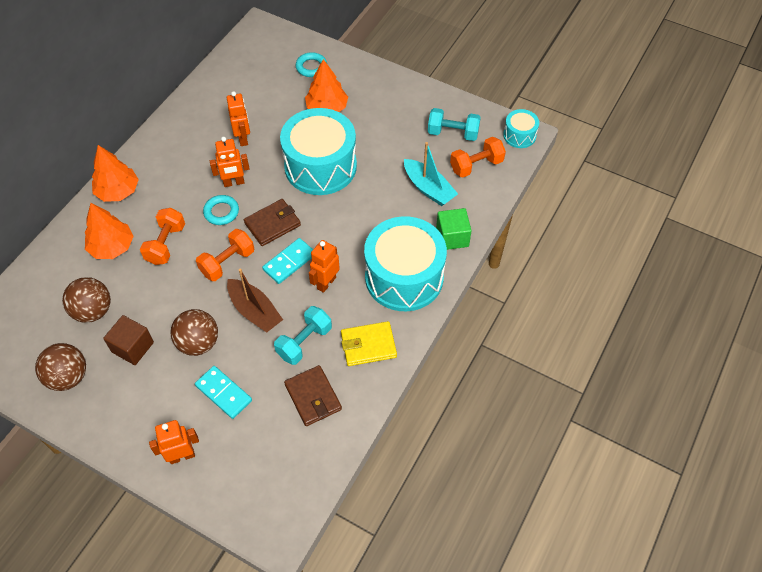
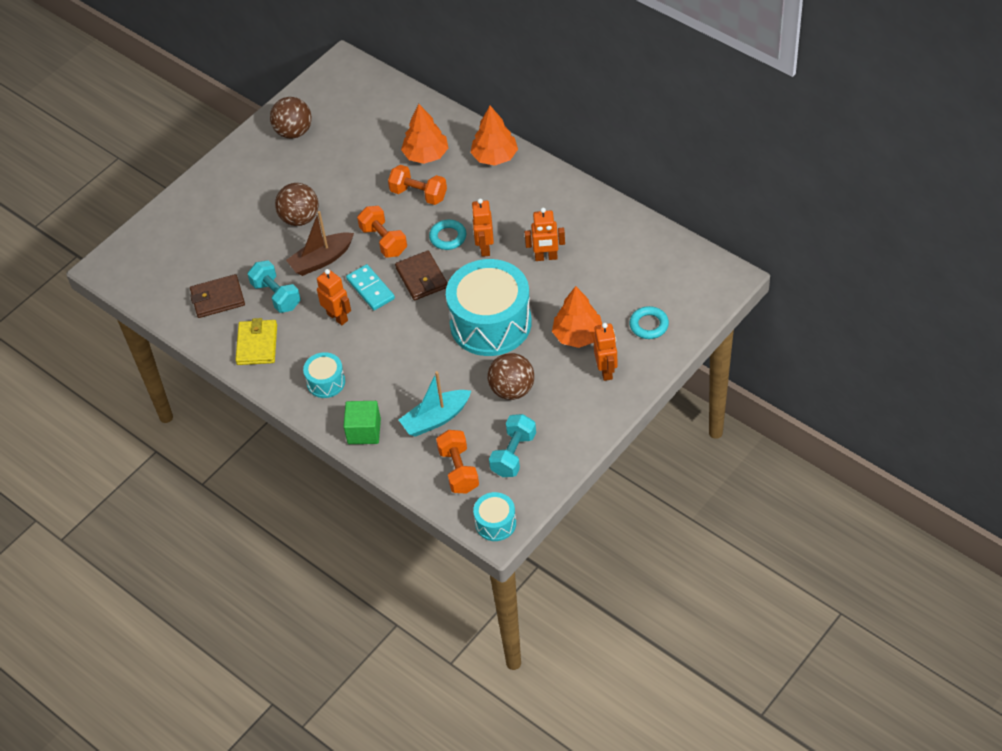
camera: 105 degrees right, 5 degrees down
(93, 311) = (357, 144): brown ball -> brown ball (512, 390)
(133, 347) = (310, 173): brown cube -> none
(182, 456) = (194, 207): orange robot -> orange robot (606, 371)
(223, 393) = (243, 235): turquoise domino -> none
(404, 277) = (326, 382): turquoise drum -> turquoise drum, size x0.46

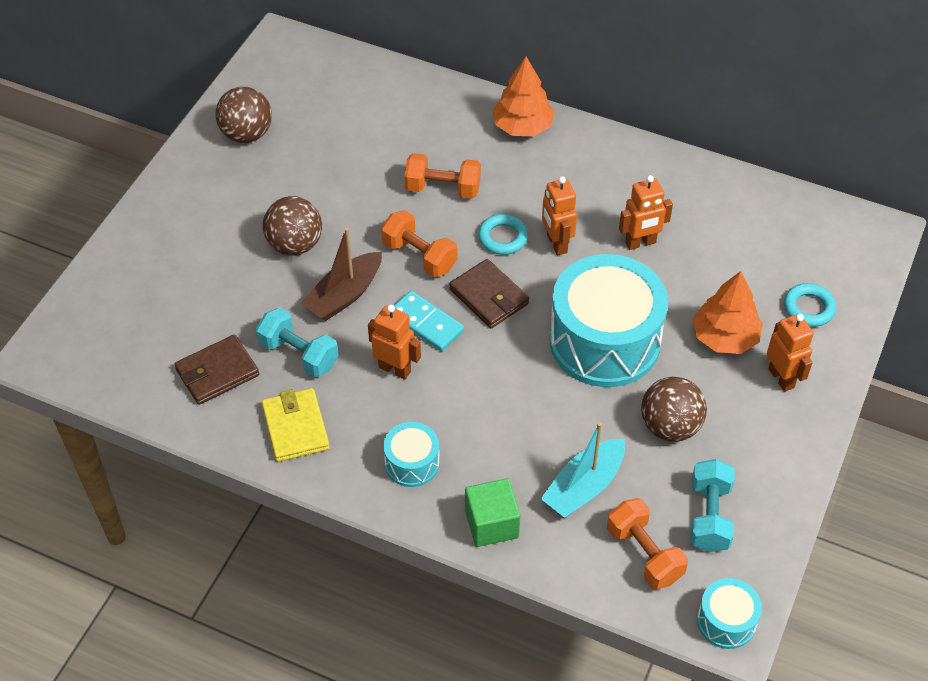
camera: 20 degrees left, 0 degrees up
(426, 155) = (433, 137): orange tree -> none

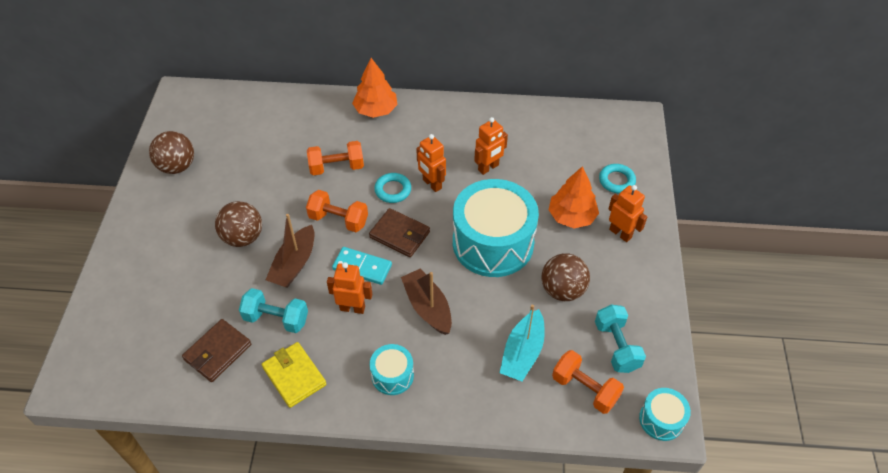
camera: 20 degrees left, 0 degrees up
(488, 396) = (428, 307): none -> brown boat
(491, 524) = (469, 402): green cube -> none

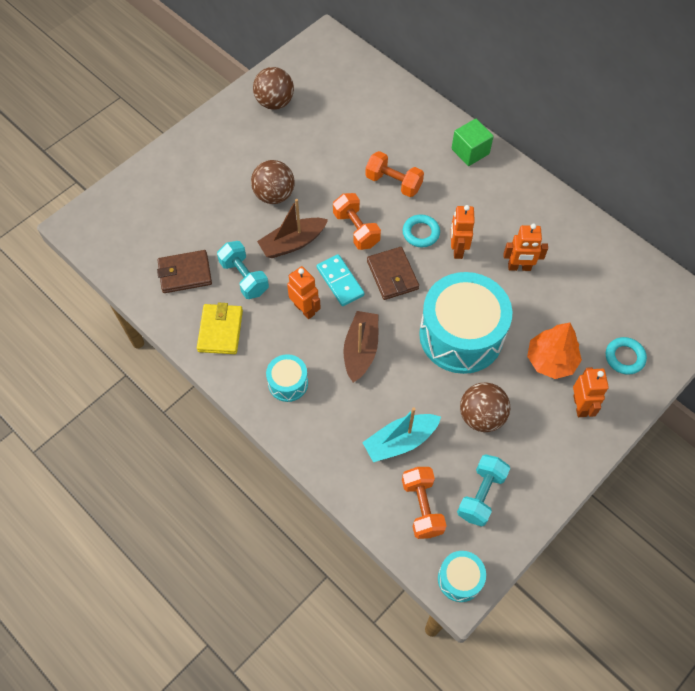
camera: 40 degrees right, 10 degrees up
(376, 110) = (470, 151): orange tree -> green cube

